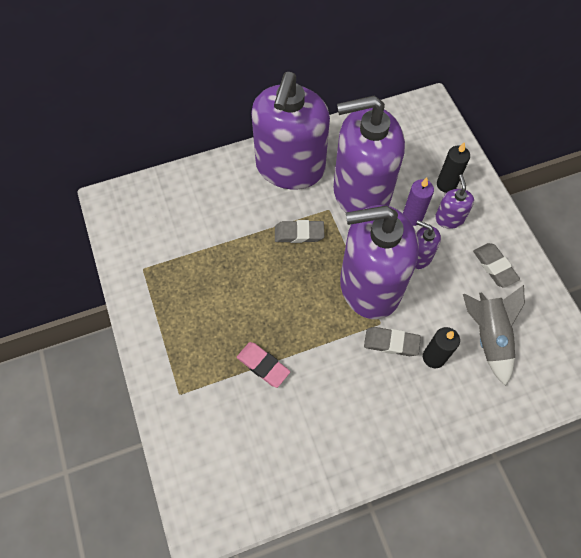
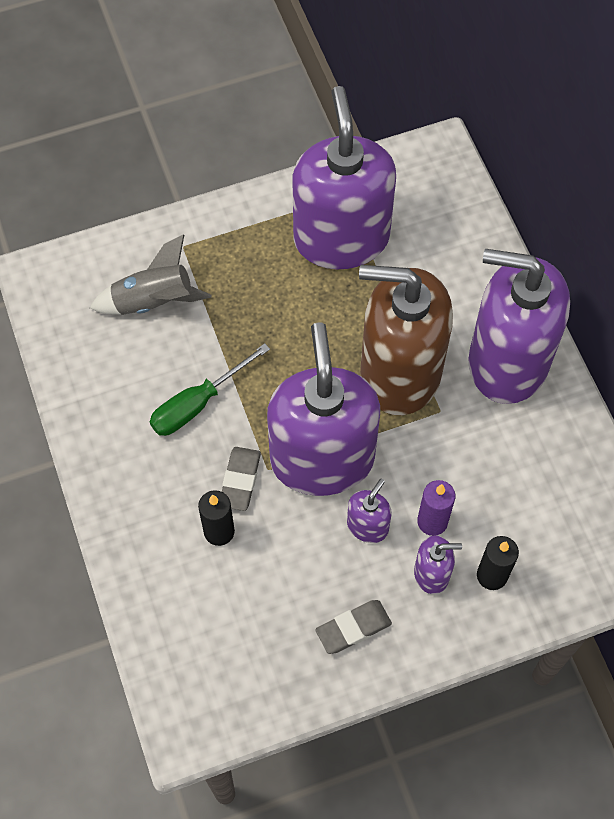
camera: 90 degrees right, 0 degrees up
(263, 365) = (214, 332): pink eraser -> none
(299, 233) = (400, 372): grey eraser -> brown soap dispenser
(327, 377) = (197, 403): none -> green screwdriver
(361, 192) = (471, 454): purple soap dispenser -> purple soap dispenser (341, 238)
(488, 336) = (246, 605): grey rocket -> grey rocket (153, 301)

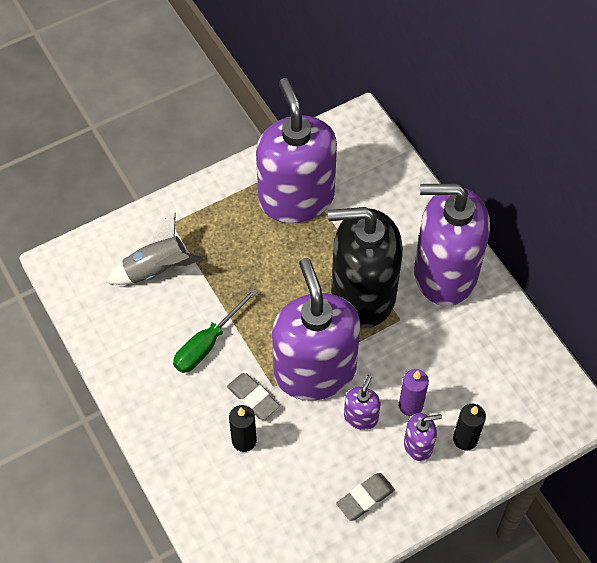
camera: 10 degrees left, 5 degrees down
(240, 480) = (253, 398): grey eraser -> grey eraser turned 45 degrees counterclockwise
(400, 372) = (362, 295): brown soap dispenser -> black soap dispenser

